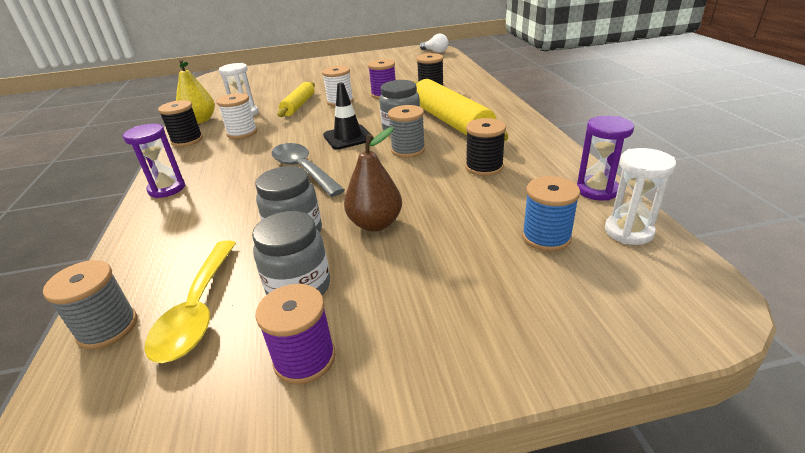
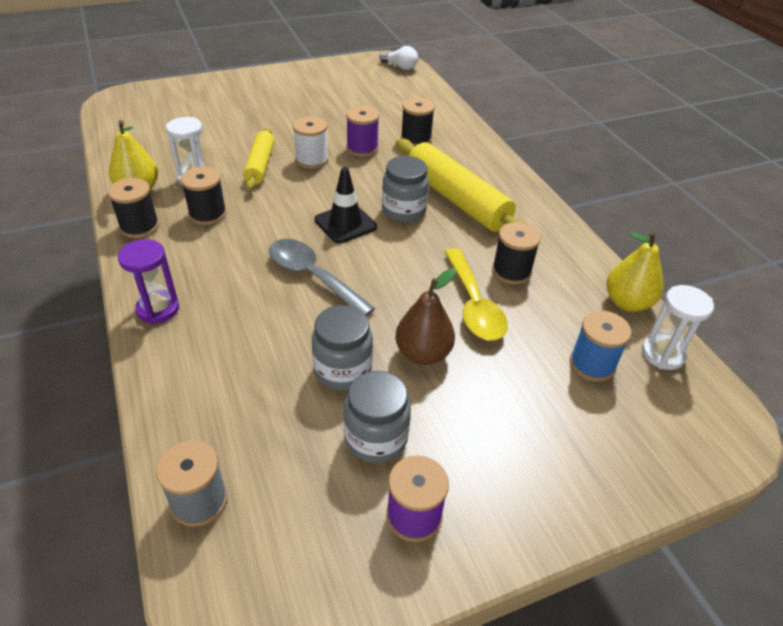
camera: 15 degrees left, 10 degrees up
(198, 310) = (284, 472): yellow spoon -> yellow spoon (473, 304)
(242, 133) = (208, 214): white spool -> black spool
(408, 150) = (422, 245): grey spool -> none
(597, 190) = (627, 302): purple hourglass -> yellow pear

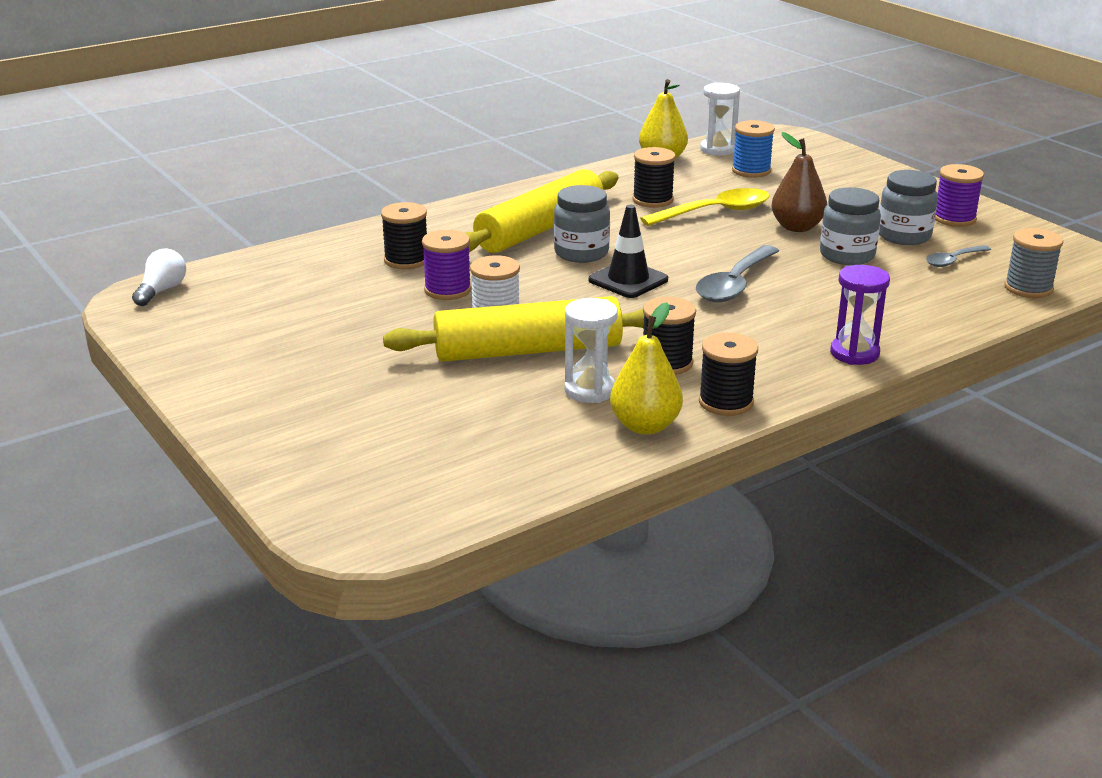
camera: 100 degrees left, 15 degrees down
(260, 165) = (528, 351): yellow rolling pin -> yellow rolling pin, size x1.70
(296, 458) = (953, 260): none -> grey spoon

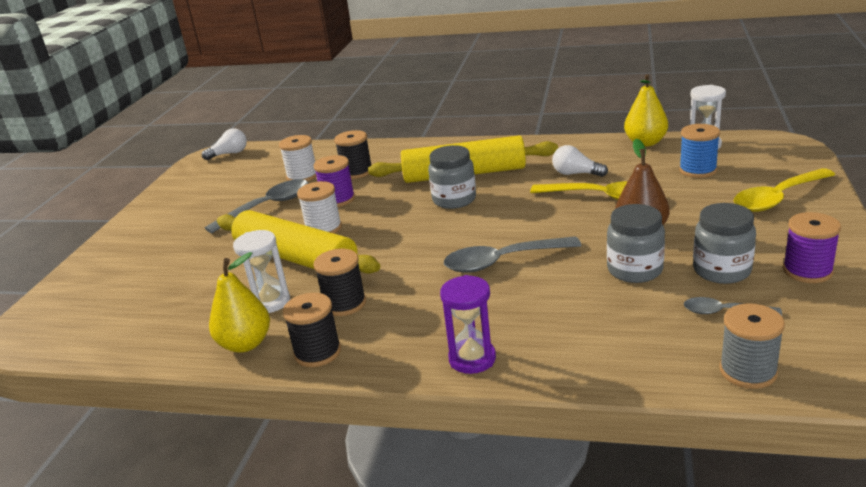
camera: 50 degrees right, 0 degrees up
(342, 283) = (302, 176): none -> white spool
(373, 322) = (267, 207): none -> grey spoon
(628, 280) = (442, 230): black traffic cone -> none
(652, 200) = (576, 174): black spool -> white light bulb
(848, 176) = (777, 198): none -> yellow spoon

